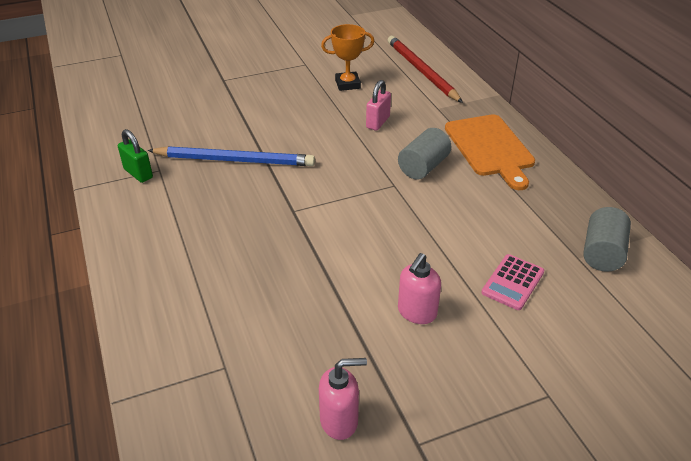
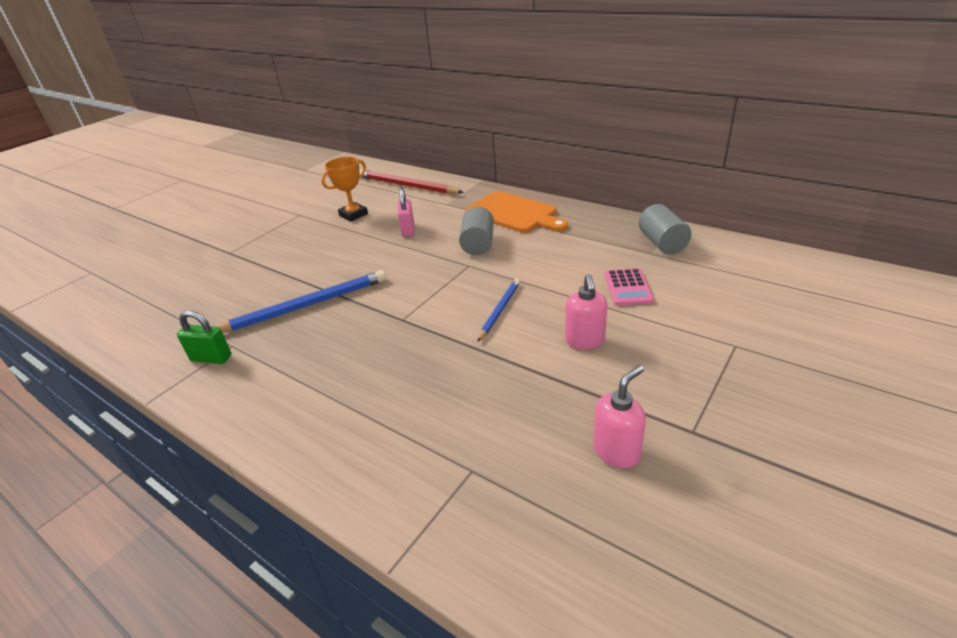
camera: 30 degrees left, 5 degrees down
(376, 244) = (499, 310): none -> blue pencil

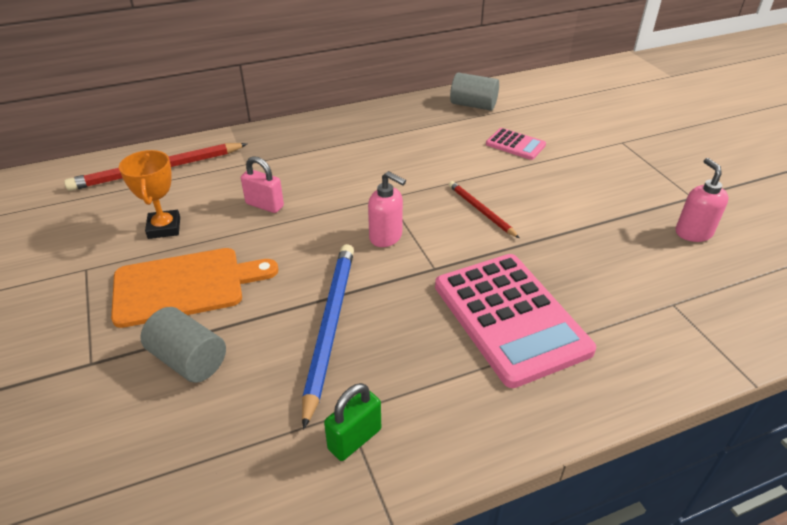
camera: 60 degrees left, 5 degrees up
(372, 376) = (510, 317): none -> pink calculator
(478, 244) = (356, 178): grey cylinder -> grey cylinder (188, 360)
(499, 310) = (481, 211): blue pencil -> red pencil
(514, 213) = (328, 139): orange cutting board -> orange cutting board (185, 286)
(585, 341) = (564, 191): pink soap dispenser -> pink soap dispenser (386, 237)

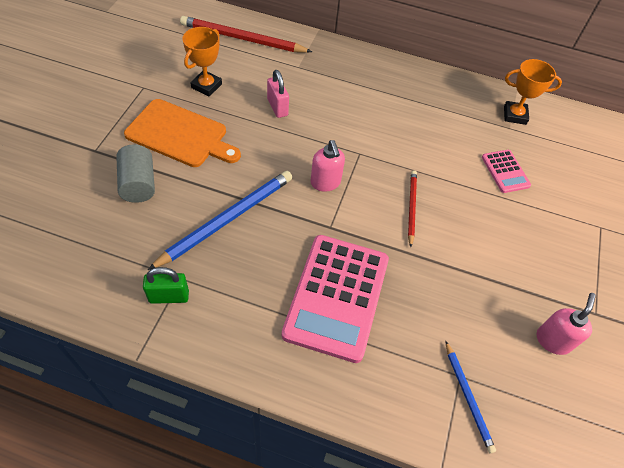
camera: 35 degrees right, 15 degrees up
(473, 105) = (514, 115): grey cylinder -> orange trophy
(698, 314) = (468, 397): none -> blue pencil

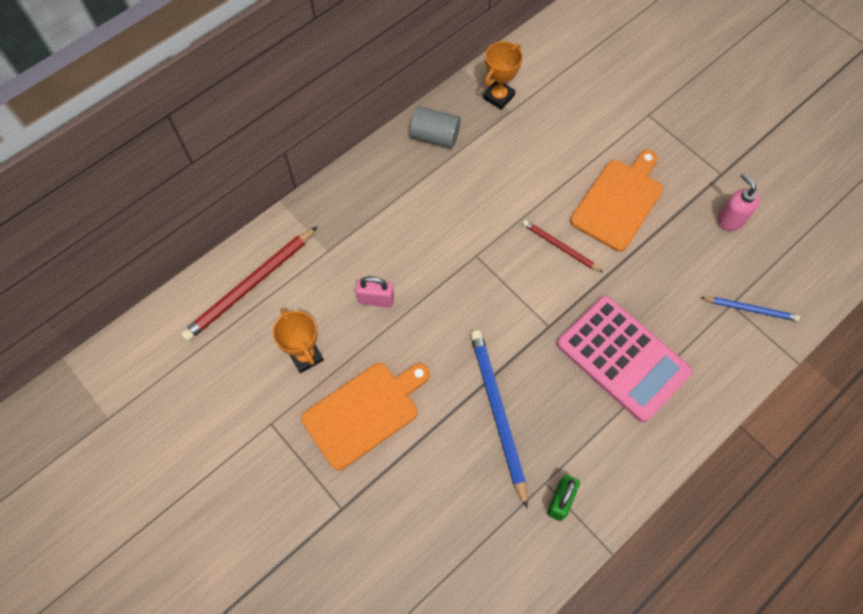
camera: 55 degrees left, 10 degrees up
(138, 184) = (412, 480): grey cylinder -> grey cylinder (435, 136)
(325, 183) = (496, 304): pink soap dispenser -> none
(491, 236) = (619, 201): none -> orange cutting board
(505, 171) = (558, 147): pink calculator -> none

